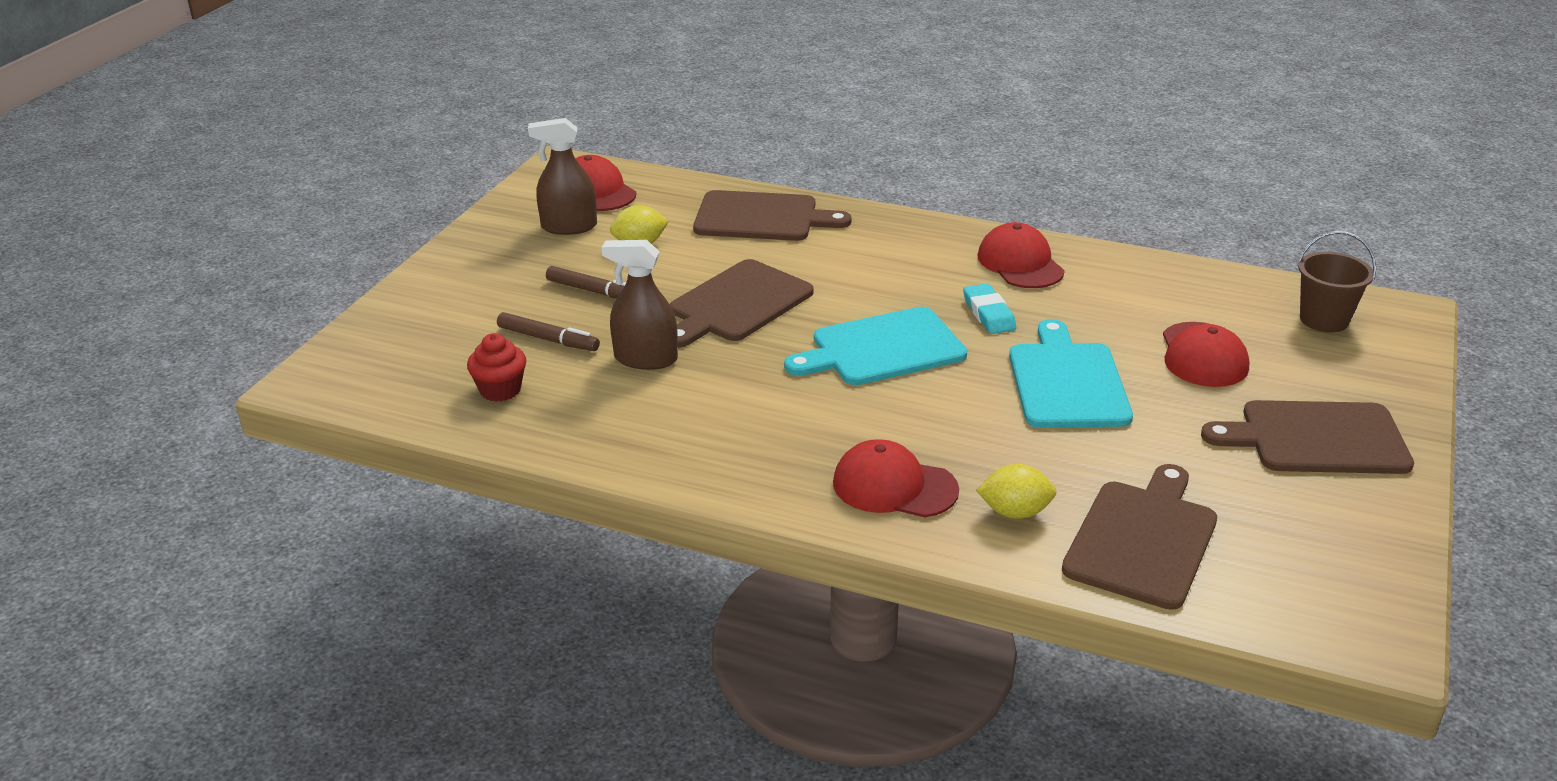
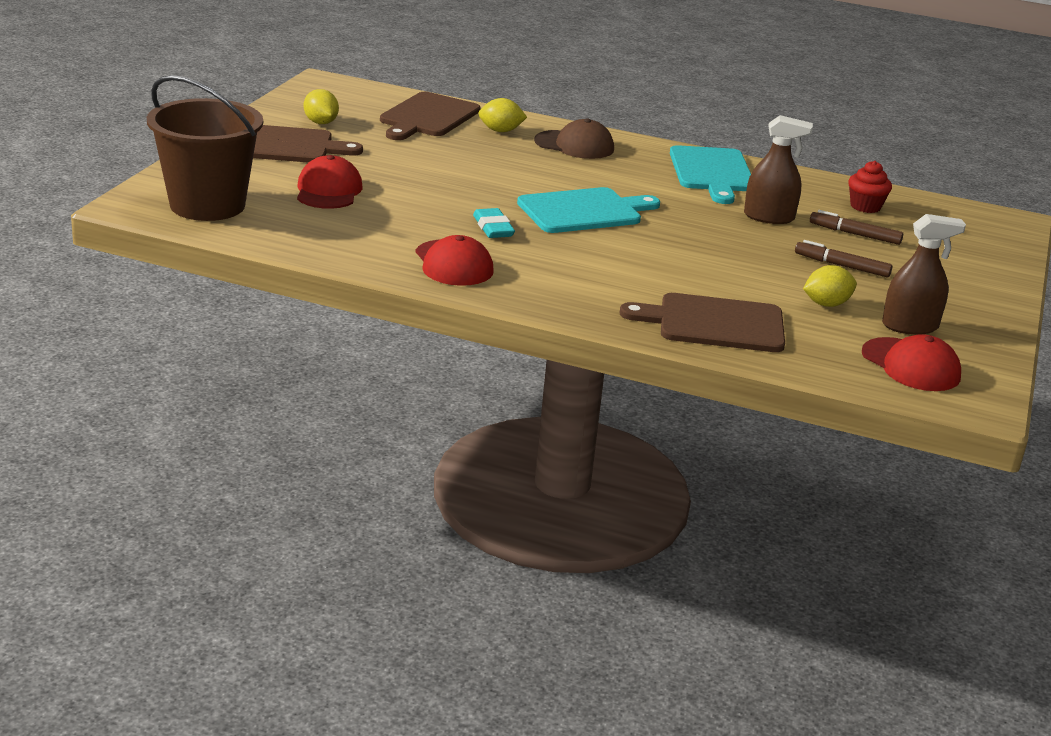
camera: 175 degrees right, 5 degrees down
(737, 304) = (711, 248): brown cutting board -> none
(894, 486) = (574, 145): red cap -> brown cap
(1067, 382) = (443, 183): turquoise cutting board -> turquoise cutting board (712, 172)
(1300, 502) = (321, 123): none -> yellow lemon
(1324, 320) = (207, 205): brown bucket -> brown bucket, size x1.83

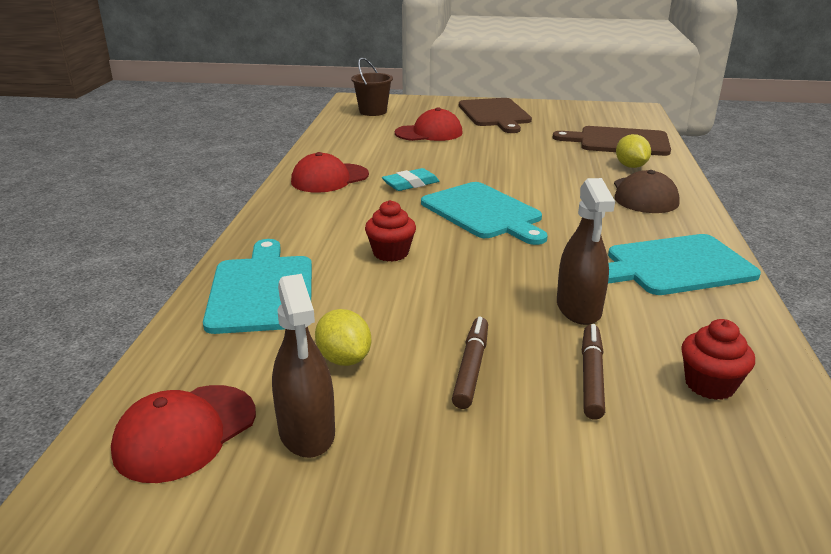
camera: 80 degrees right, 0 degrees up
(207, 205) = (373, 112): brown bucket -> brown bucket, size x0.55
(321, 123) = (553, 117): yellow lemon -> none
(657, 263) = (391, 253): none -> red cupcake
(714, 323) = (262, 290): brown cutting board -> turquoise cutting board

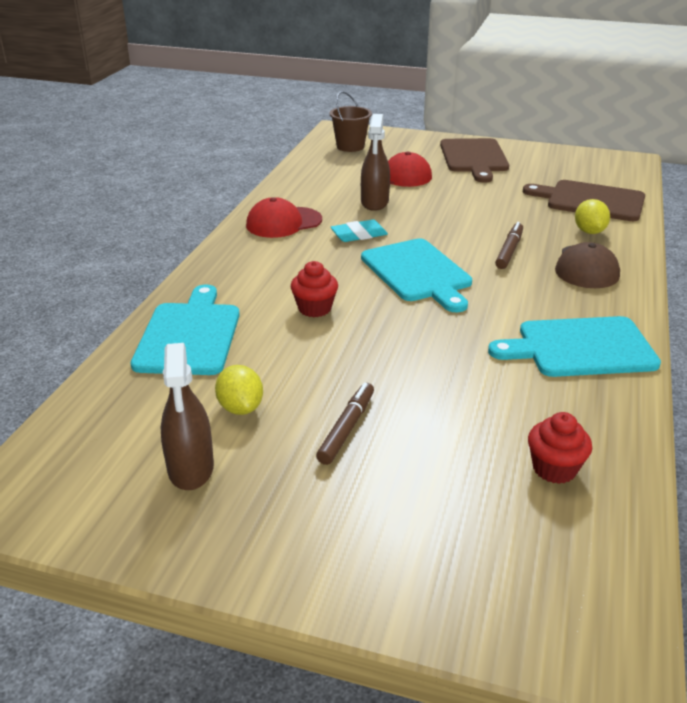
camera: 10 degrees right, 5 degrees up
(185, 432) = (95, 457): red cap -> none
(578, 308) = (467, 382): brown spray bottle -> brown spray bottle (374, 202)
(591, 377) = (450, 449): brown marker -> brown marker (509, 251)

